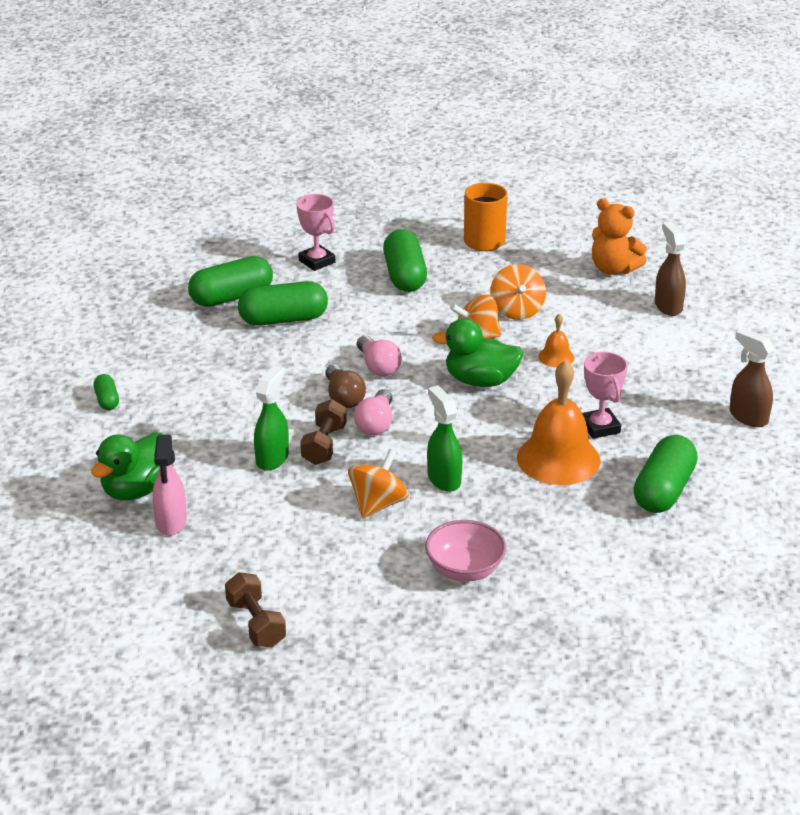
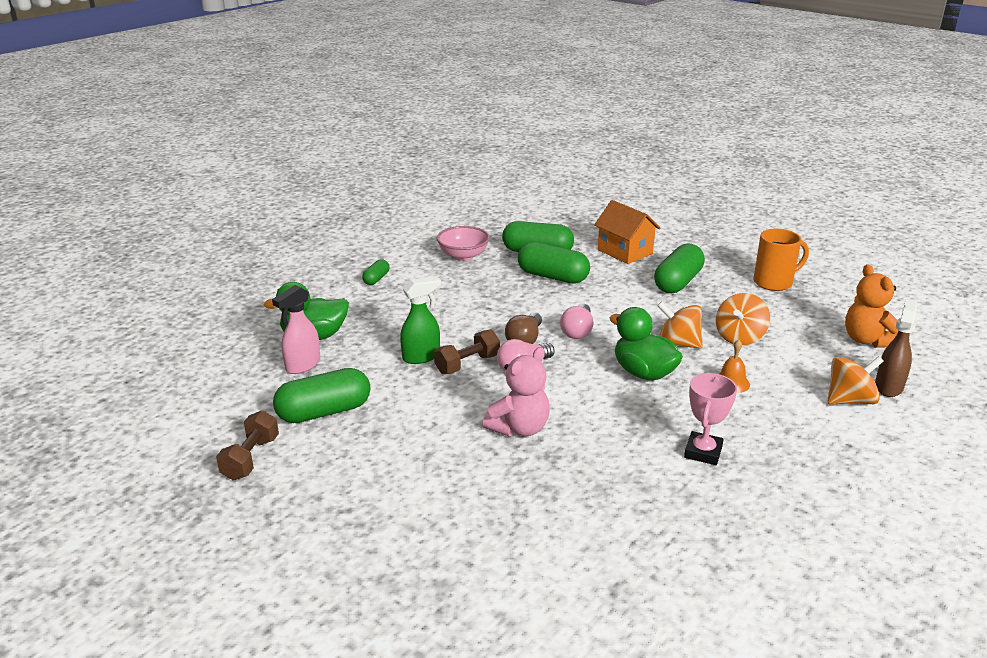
camera: 40 degrees right, 5 degrees down
(317, 261) = (624, 252): pink trophy -> orange house
(378, 504) = (447, 421): orange spinning top -> orange spinning top (849, 400)
(443, 479) = (519, 428): green spray bottle -> pink teddy bear
(465, 569) = (442, 504): pink bowl -> pink bowl (463, 256)
(558, 459) = (633, 459): orange bell -> none
(663, 490) = (698, 533): green capsule -> green capsule (324, 412)
(748, 417) = (866, 512): brown spray bottle -> none

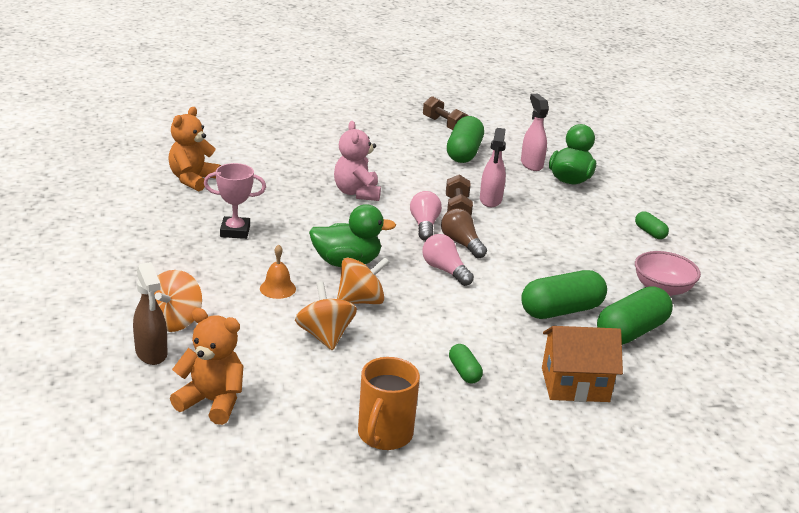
camera: 125 degrees right, 0 degrees up
(421, 357) = (490, 200): green spray bottle -> pink spray bottle
(669, 550) = (193, 180): none -> orange teddy bear
(678, 282) = (464, 372): green capsule -> green capsule, size x0.50
(703, 452) = (235, 231): pink trophy -> pink trophy turned 60 degrees counterclockwise

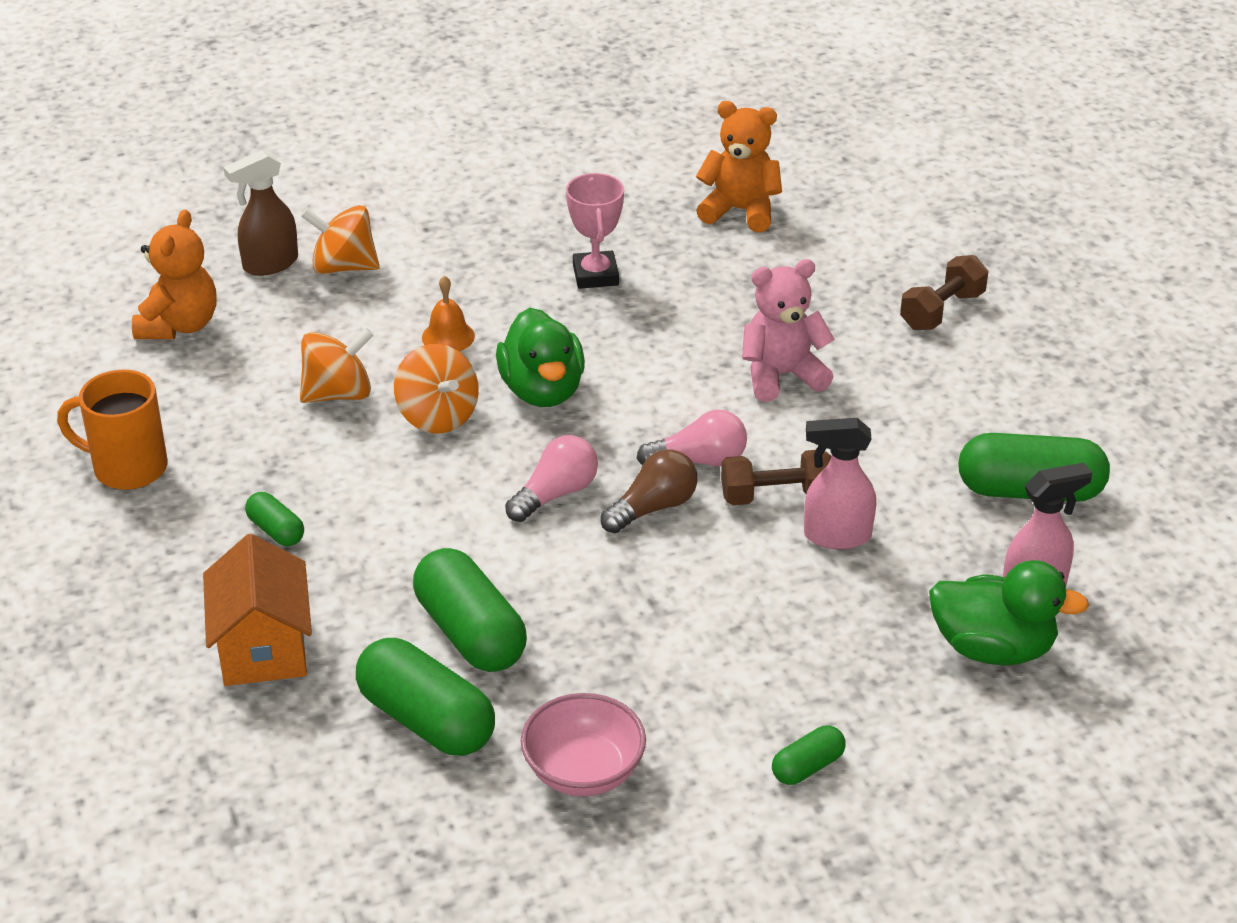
camera: 85 degrees right, 10 degrees up
(444, 125) = (1151, 456): brown dumbbell -> brown dumbbell (942, 311)
(464, 372) = (276, 530): green capsule -> green capsule turned 75 degrees clockwise

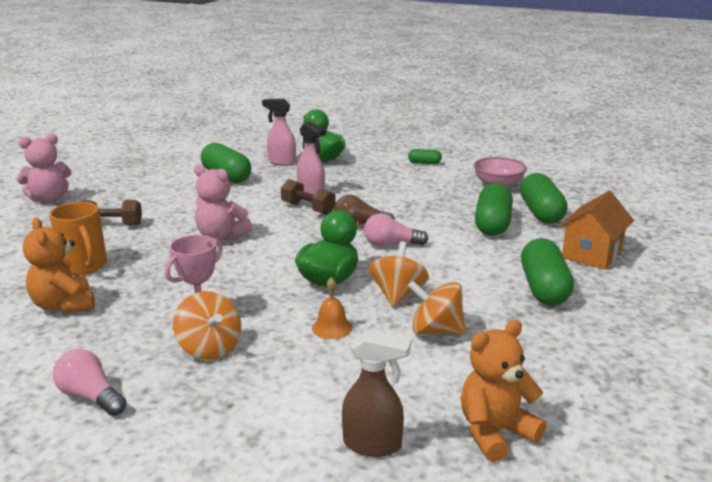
camera: 135 degrees left, 15 degrees down
(127, 468) = (610, 355): orange mug -> orange mug (84, 266)
(276, 530) = (543, 288): green capsule -> green capsule, size x1.98
(343, 267) = (325, 409): orange spinning top -> orange spinning top (209, 348)
(699, 461) = (313, 228): pink light bulb -> pink light bulb (90, 397)
(1119, 296) = (49, 199): none -> pink teddy bear

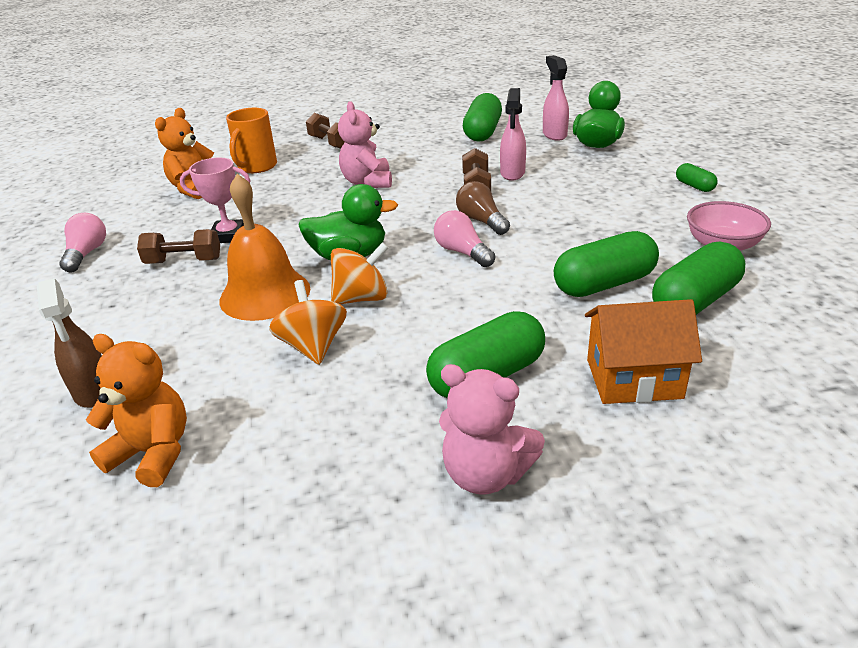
camera: 55 degrees right, 10 degrees up
(49, 199) = (341, 109): pink teddy bear -> pink teddy bear (486, 474)
(209, 348) = (184, 261): orange spinning top -> brown dumbbell
(332, 328) = (265, 294): orange bell -> orange bell, size x2.13

